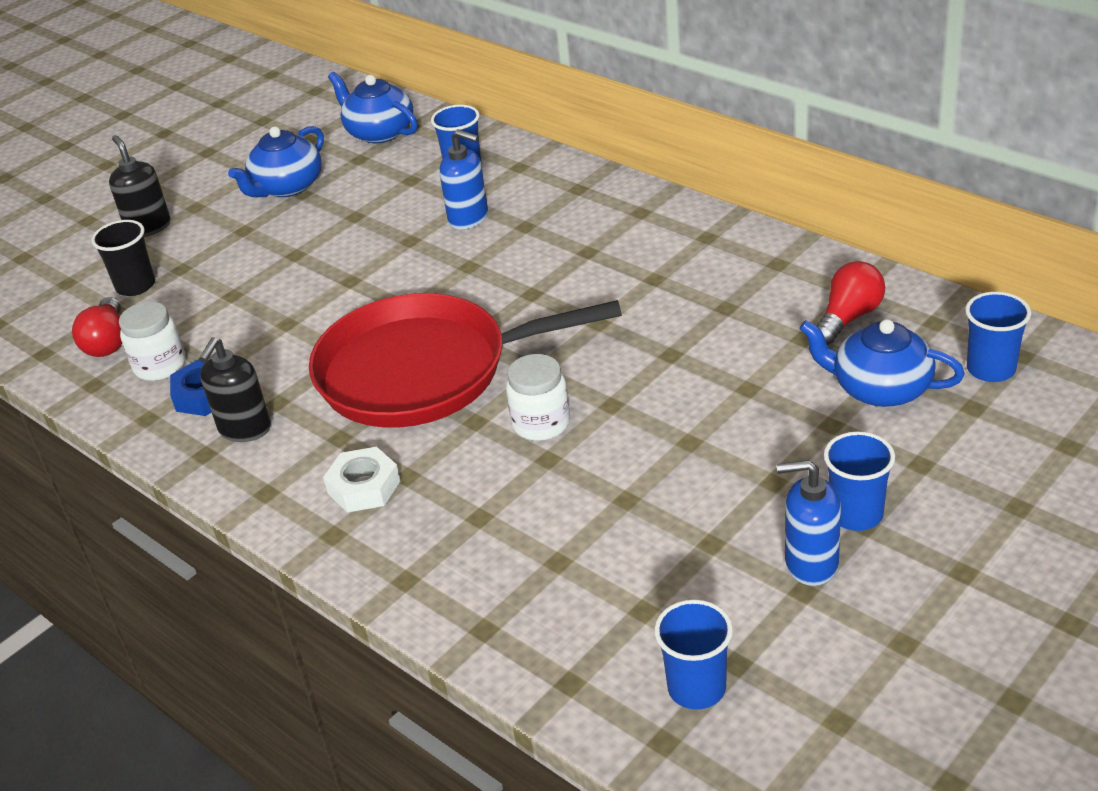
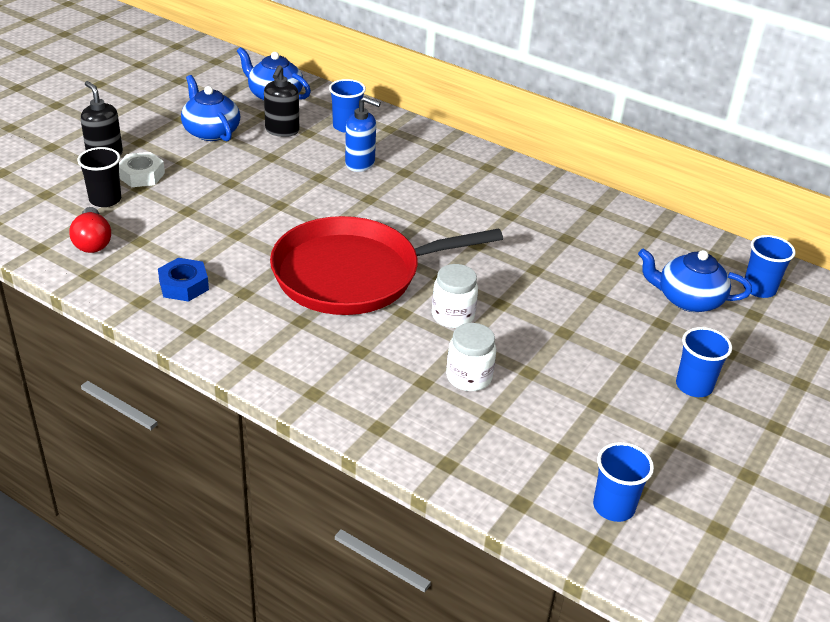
camera: 15 degrees left, 0 degrees up
(160, 366) = (141, 262): white jar -> white jar (469, 377)
(244, 429) = (223, 312): black soap dispenser -> black soap dispenser (282, 131)
(286, 187) = (211, 132): blue teapot -> blue teapot turned 120 degrees clockwise
(364, 487) = (329, 358): white nut -> white nut (141, 175)
(811, 563) = (671, 419): blue soap dispenser -> none
(848, 318) = (654, 249): red light bulb -> none

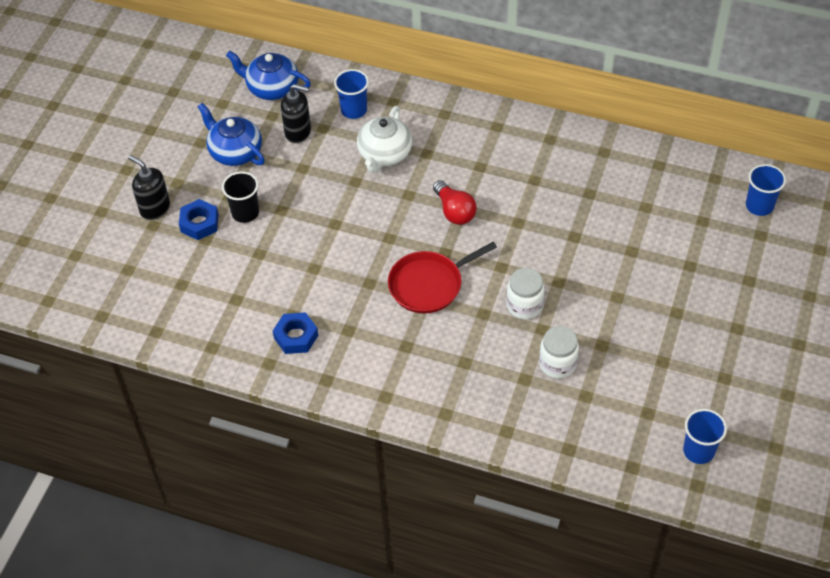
camera: 10 degrees left, 15 degrees up
(92, 241) = (197, 311): red light bulb -> red light bulb (454, 211)
(105, 199) = (183, 261): black cup -> black cup (245, 213)
(141, 175) = (199, 223): white nut -> blue nut
(282, 131) = (298, 132): black soap dispenser -> black soap dispenser turned 75 degrees counterclockwise
(354, 274) = (429, 284): red pan -> red pan, size x0.59
(360, 163) = (384, 154): blue soap dispenser -> white teapot
(688, 299) = (705, 234): blue teapot -> none
(694, 386) = (730, 322): blue cup -> none

